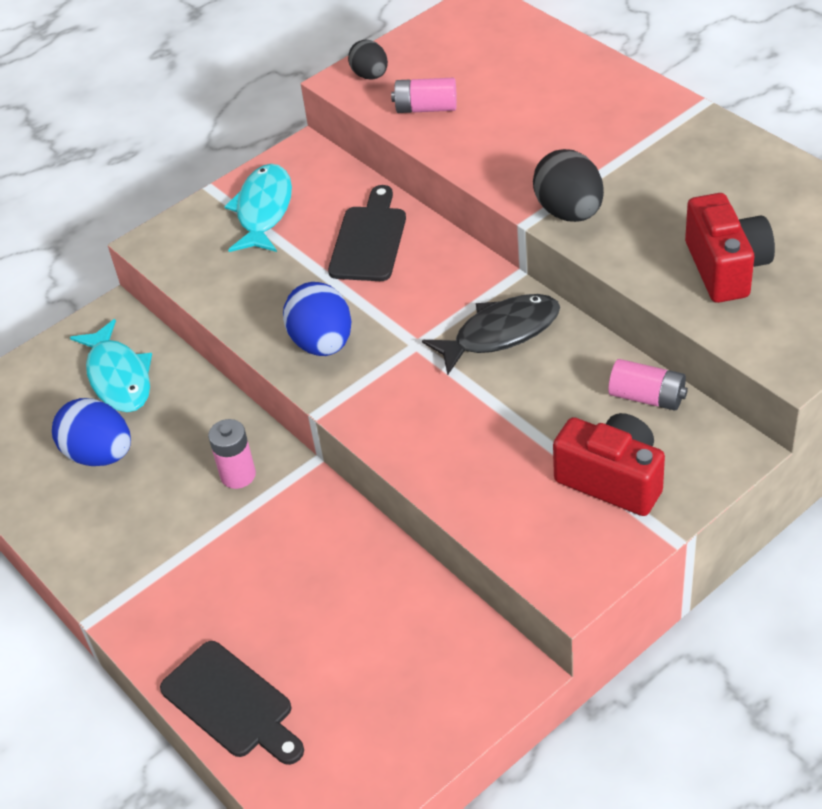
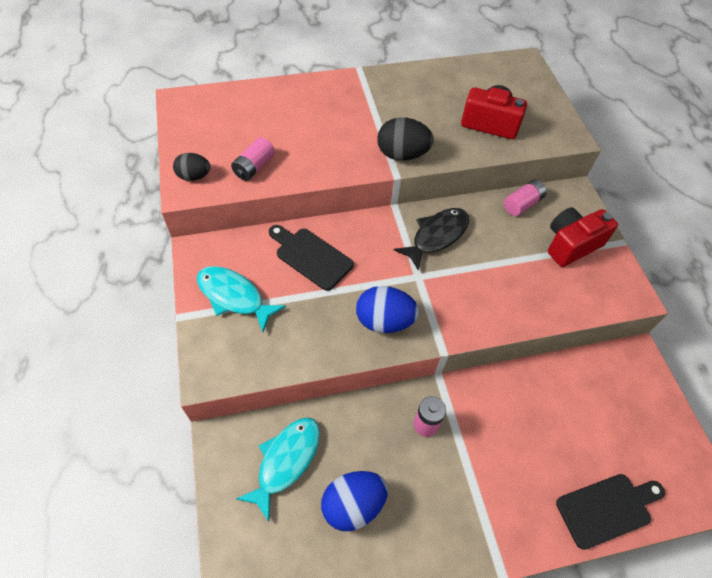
camera: 70 degrees left, 10 degrees up
(118, 377) = (286, 461): turquoise fish -> turquoise fish turned 60 degrees counterclockwise
(501, 333) = (437, 236): black fish -> black fish turned 45 degrees clockwise

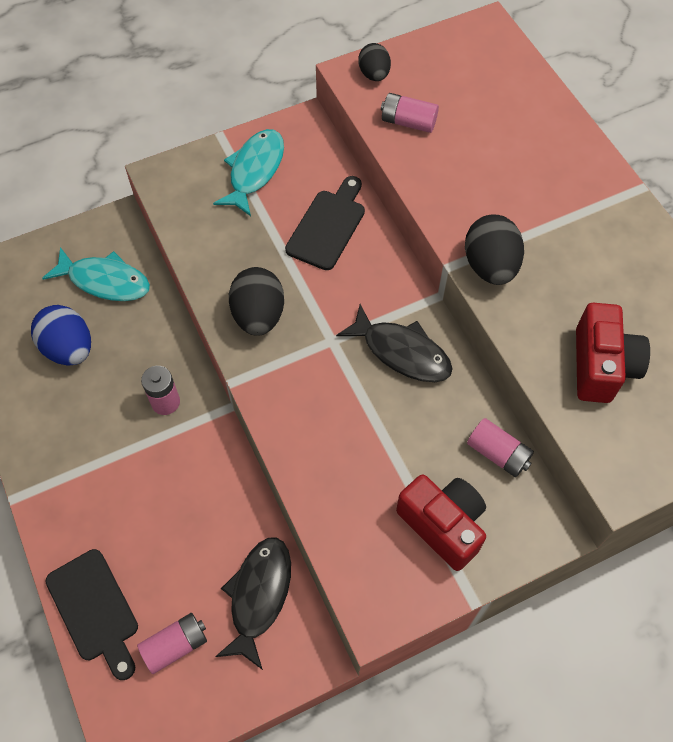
camera: 80 degrees right, 5 degrees up
(384, 321) = (258, 315): blue egg -> black egg
(595, 382) = (259, 596): none -> black fish
(634, 448) = (175, 645): none -> pink battery

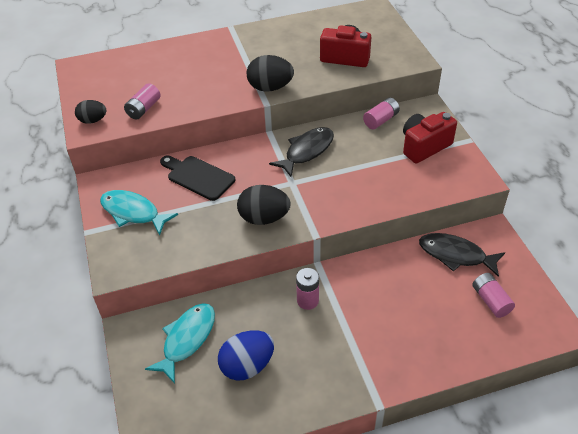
camera: 80 degrees left, 15 degrees down
(94, 609) = (468, 348): black cutting board -> none

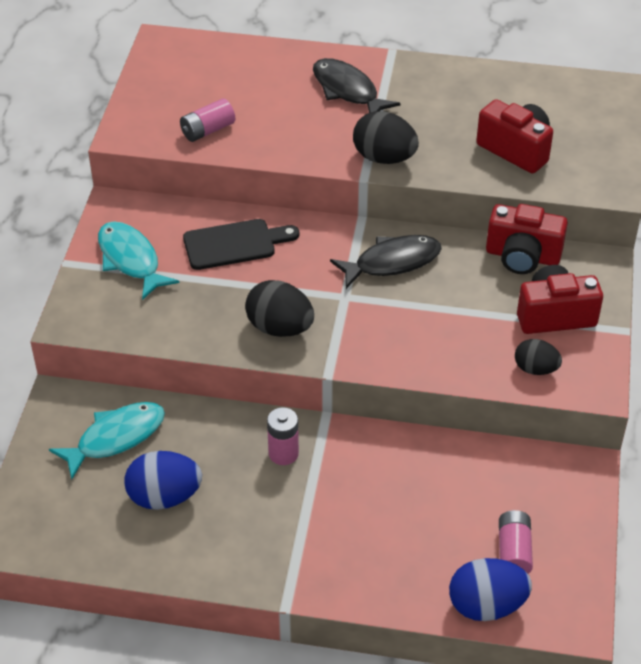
camera: 25 degrees right, 0 degrees up
(93, 120) = (139, 124): black egg -> black egg (535, 369)
(198, 177) = (234, 244): black cutting board -> black cutting board turned 105 degrees clockwise
(381, 120) = (522, 256): pink battery -> red camera
(455, 255) = (511, 477): black fish -> black fish (347, 90)
(500, 343) = (486, 605): none -> blue egg

